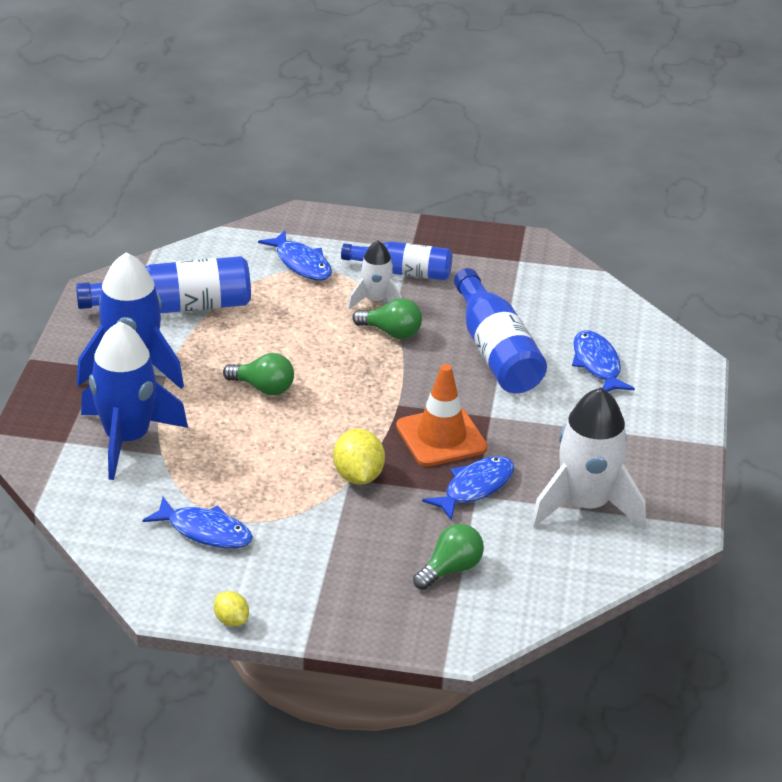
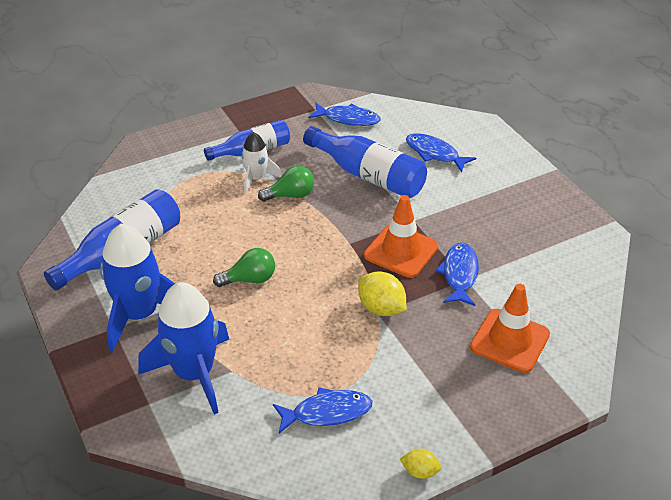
camera: 35 degrees left, 5 degrees up
(301, 263) = (179, 177): blue fish -> blue fish (348, 119)
(450, 569) = (510, 340): green light bulb -> orange traffic cone
(585, 505) = (532, 249): white rocket -> none

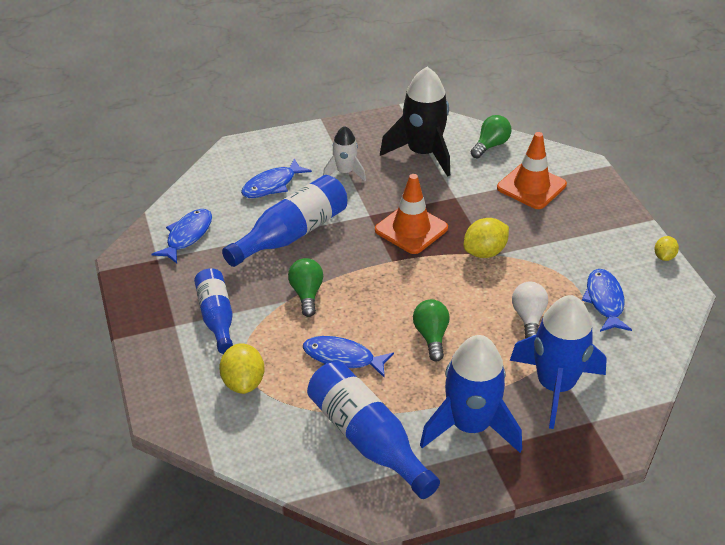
camera: 80 degrees left, 0 degrees up
(181, 176) = (243, 382): none -> yellow lemon
(256, 179) = (269, 318): white rocket -> white rocket (345, 172)
(287, 349) = (528, 318): none -> white light bulb
(459, 274) = (449, 199): blue fish -> blue fish (342, 358)
(531, 247) = (422, 153): none -> black rocket
(573, 300) = (490, 145): none -> green light bulb

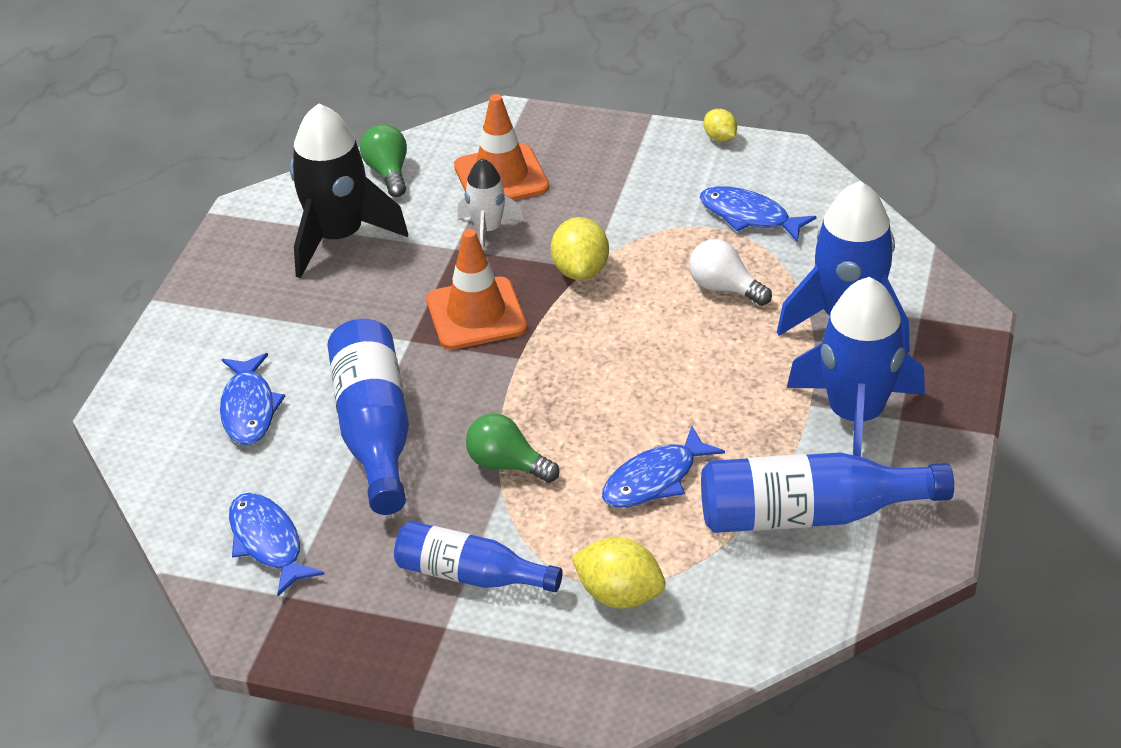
camera: 55 degrees left, 0 degrees up
(345, 172) = (299, 325): white rocket -> white rocket (487, 230)
(431, 336) = (685, 383): green light bulb -> none

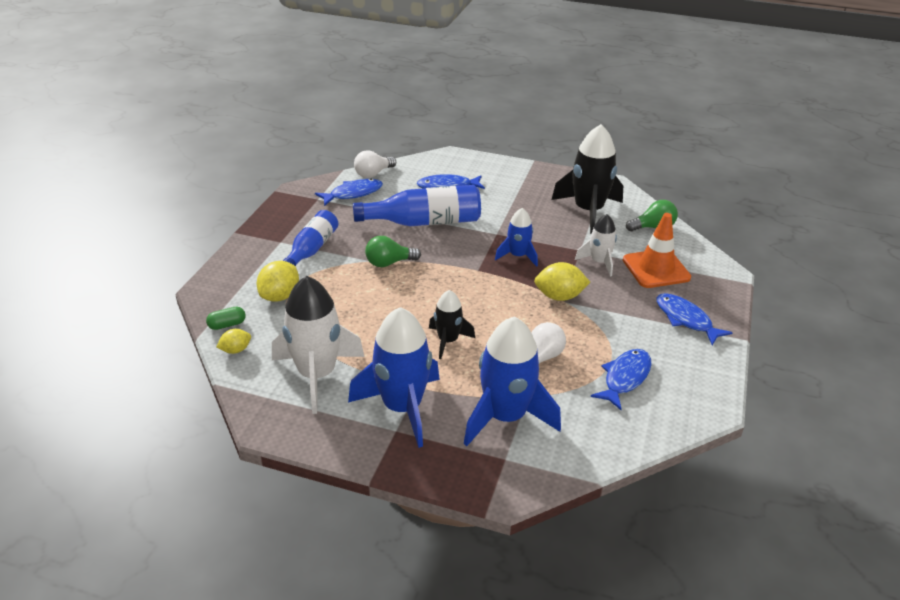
camera: 90 degrees right, 5 degrees down
(188, 521) = (373, 174): none -> white light bulb
(476, 314) = (518, 256): orange traffic cone -> blue rocket
(507, 465) = (389, 263): green light bulb -> green light bulb turned 135 degrees counterclockwise
(655, 479) = (364, 314): blue fish -> blue fish (686, 319)
(704, 380) = (448, 341): none -> black rocket
(709, 651) = (227, 325): none -> green capsule
(720, 138) = (723, 372): yellow lemon -> yellow lemon (236, 350)
(809, 514) = (317, 375): blue bottle -> white rocket

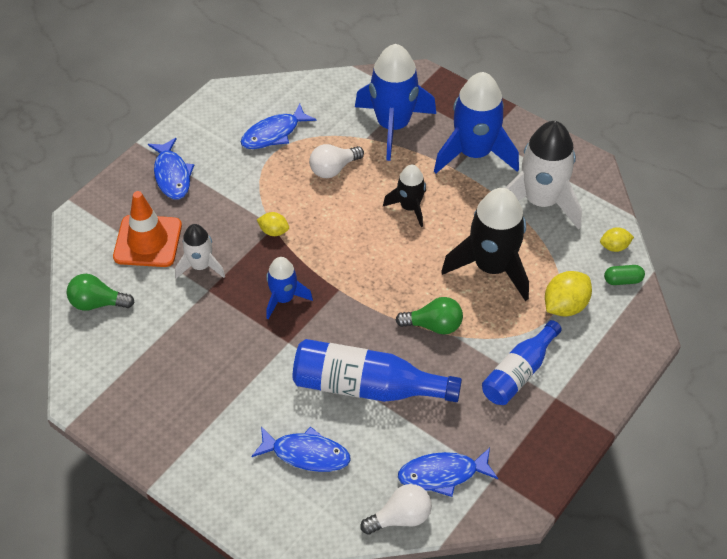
camera: 160 degrees left, 15 degrees up
(559, 296) = (274, 231): yellow lemon -> yellow lemon, size x0.59
(588, 211) = (152, 353): black rocket -> black rocket (492, 267)

